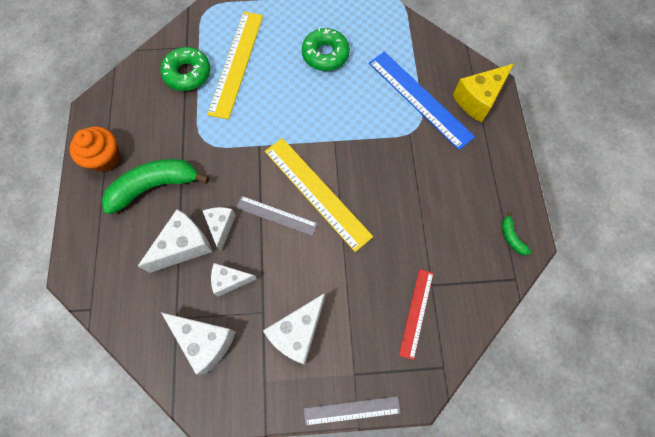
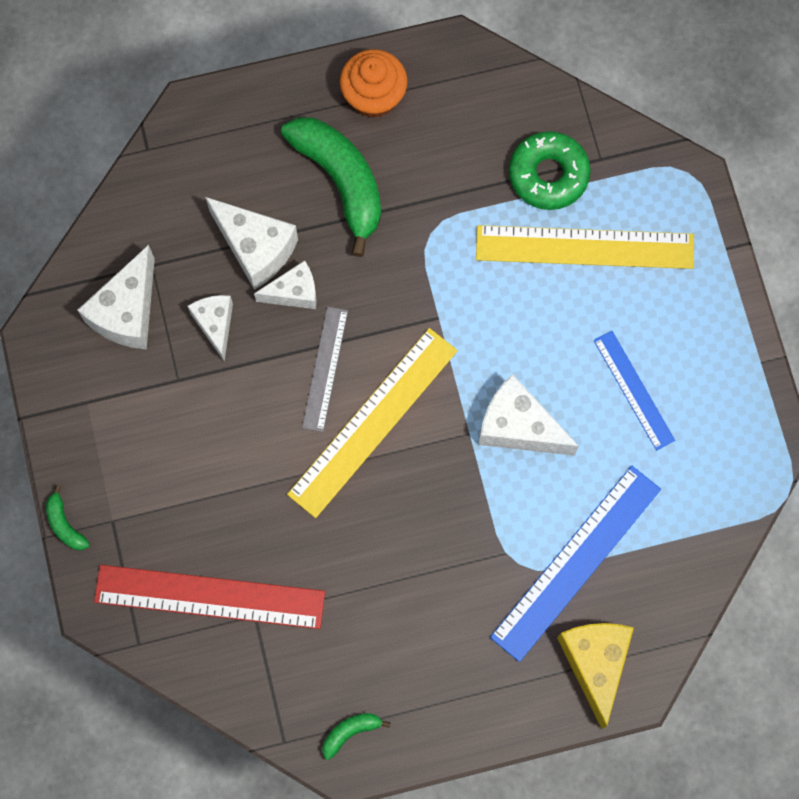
camera: 80 degrees right, 5 degrees up
(298, 332) = (157, 433): white cheese -> white cheese (518, 427)
(325, 54) = (634, 390): green donut -> blue ruler
(352, 410) = (65, 524): grey ruler -> green banana
(416, 313) = (209, 596): red ruler -> red ruler, size x1.73
(478, 100) = (595, 663): yellow cheese -> yellow cheese turned 45 degrees clockwise

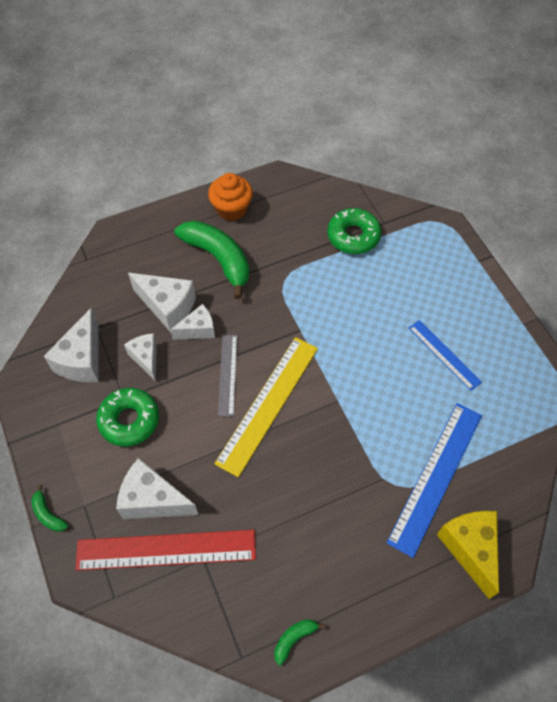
camera: 10 degrees left, 15 degrees down
(182, 413) = (129, 420): none -> green donut
(518, 427) = (371, 391): white cheese -> white cheese (153, 500)
(584, 247) = (387, 273): yellow ruler -> none

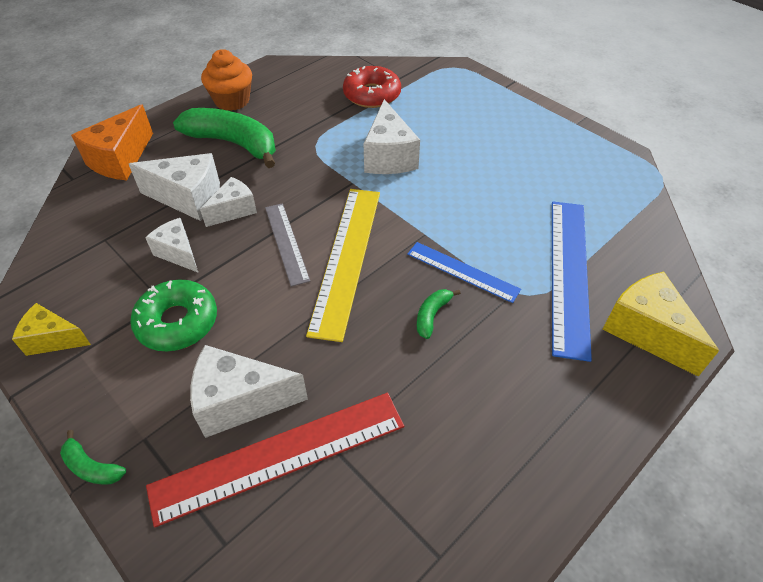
camera: 20 degrees left, 10 degrees down
(44, 406) = (53, 339): none -> yellow cheese
(82, 360) = (94, 276): white cheese -> white cheese (389, 157)
(126, 250) = (120, 159): none -> orange cheese
(294, 639) = (497, 506): green banana -> green banana (432, 315)
(353, 236) = (372, 95): green donut -> red donut
(444, 354) = (515, 165): blue ruler -> blue ruler (462, 271)

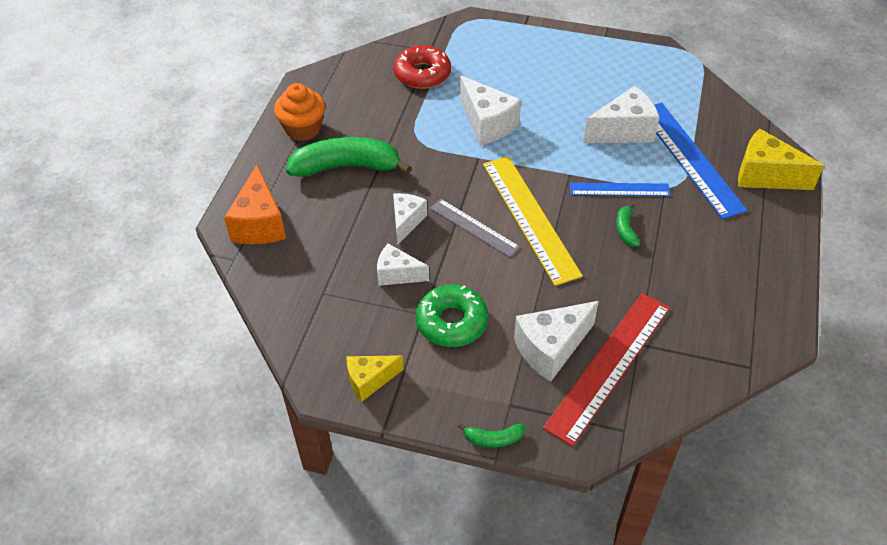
camera: 30 degrees left, 0 degrees up
(189, 198) = (358, 229): white cheese -> white cheese (624, 131)

